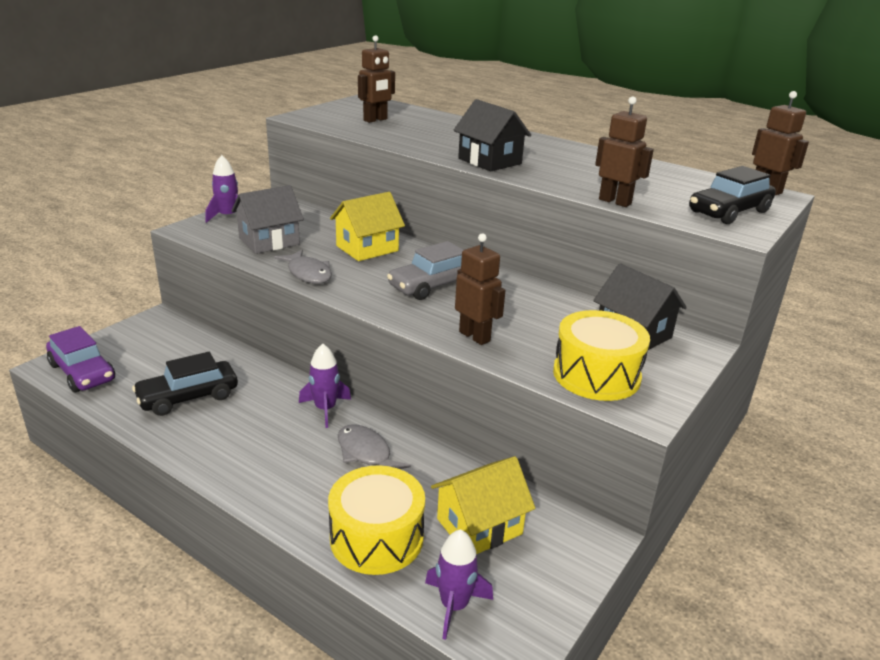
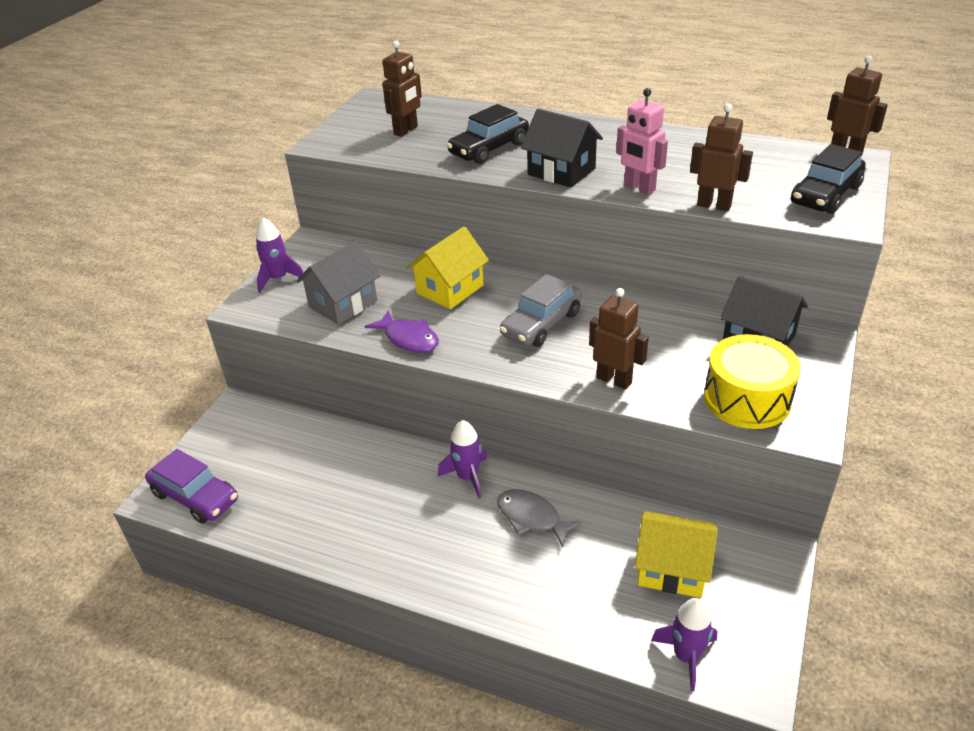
camera: 10 degrees left, 10 degrees up
(188, 397) = (323, 498): black car -> black car (489, 149)
(308, 273) = (408, 338): grey fish -> purple fish
(376, 538) = (586, 606): yellow drum -> none
(479, 526) = (672, 569): yellow house -> yellow house turned 60 degrees clockwise
(553, 181) = (639, 188): none -> pink robot

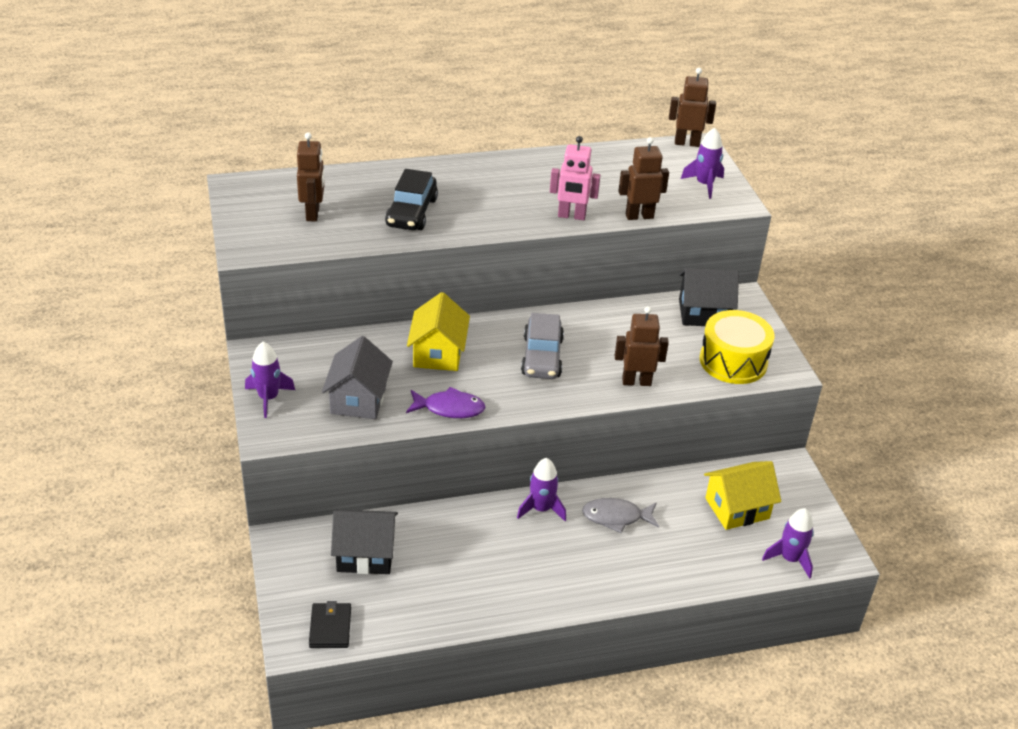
camera: 40 degrees left, 0 degrees up
(195, 497) = (330, 627): purple car -> black wallet
(561, 171) = (496, 218): black house -> black house (365, 555)
(825, 195) = (704, 185): black car -> purple rocket

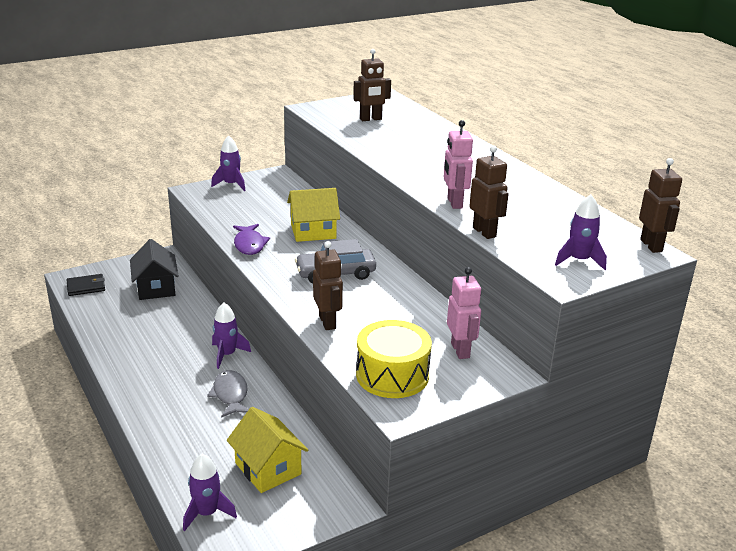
camera: 75 degrees right, 10 degrees down
(358, 399) = (244, 212): grey house -> none
(411, 212) = (401, 146): black car -> none
(703, 313) = (460, 350): black house -> pink robot

